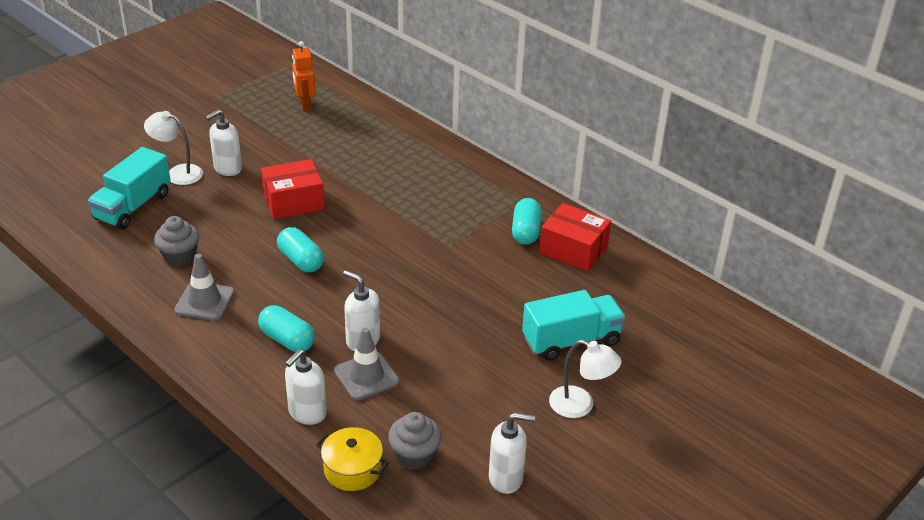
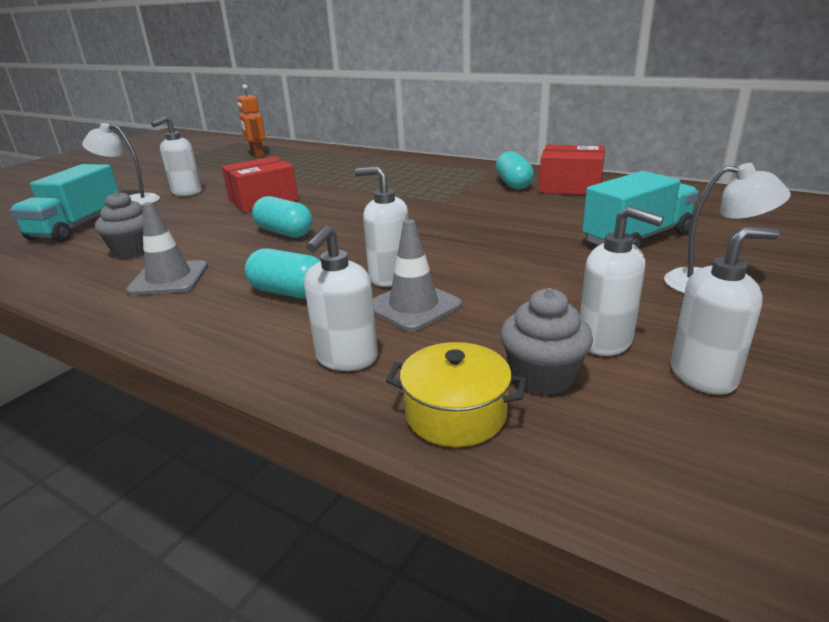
camera: 10 degrees left, 10 degrees down
(470, 439) = (605, 341): none -> white soap dispenser

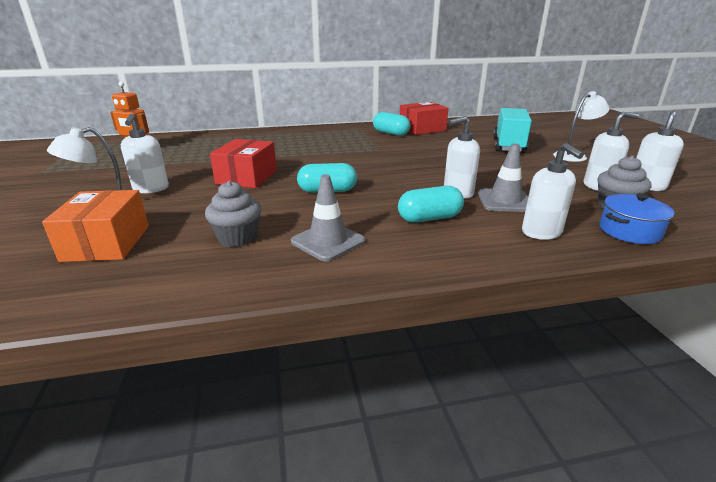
camera: 45 degrees left, 0 degrees up
(77, 226) = (107, 243): turquoise truck -> orange box
(455, 414) = (629, 231): yellow pot -> blue pot

